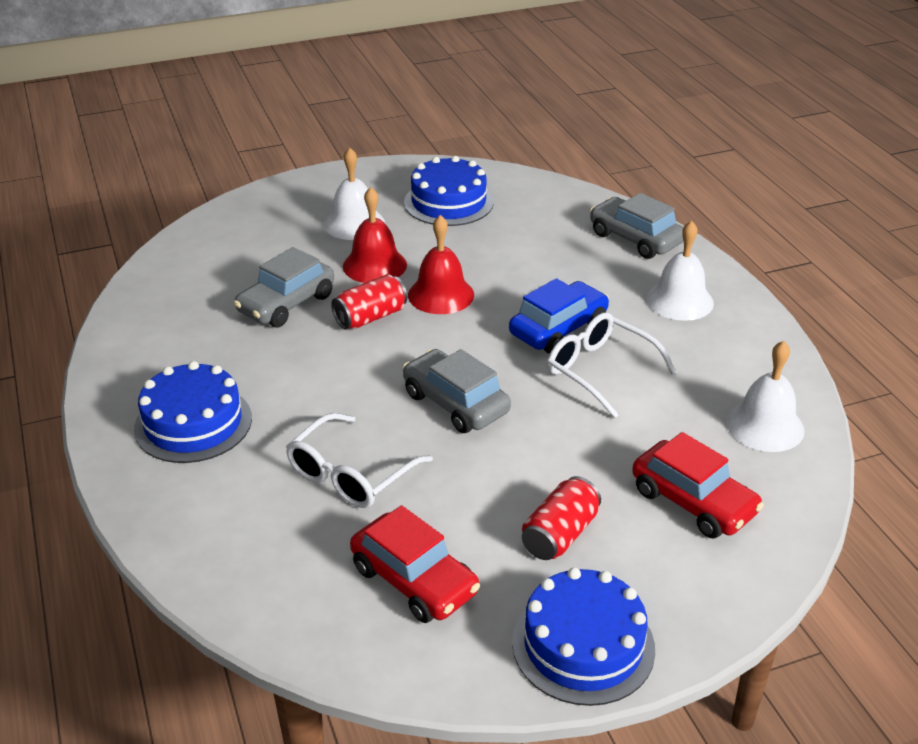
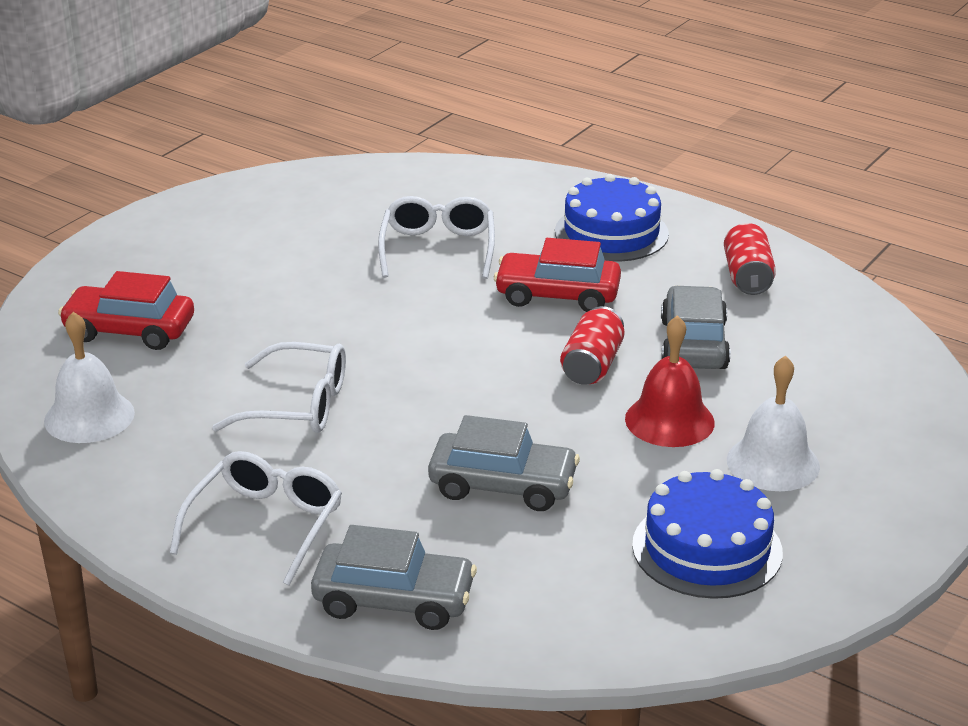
camera: 145 degrees right, 5 degrees down
(414, 580) = (315, 215): red car -> red car (557, 295)
(441, 294) = (552, 417): red bell -> none
(455, 403) = (412, 325): grey car -> grey car (503, 485)
(558, 329) = (382, 431): blue car -> none
(560, 534) = (229, 272): red can -> red can (747, 277)
(583, 645) = (164, 226): blue cake -> none
(679, 300) = (266, 525): white bell -> white glasses

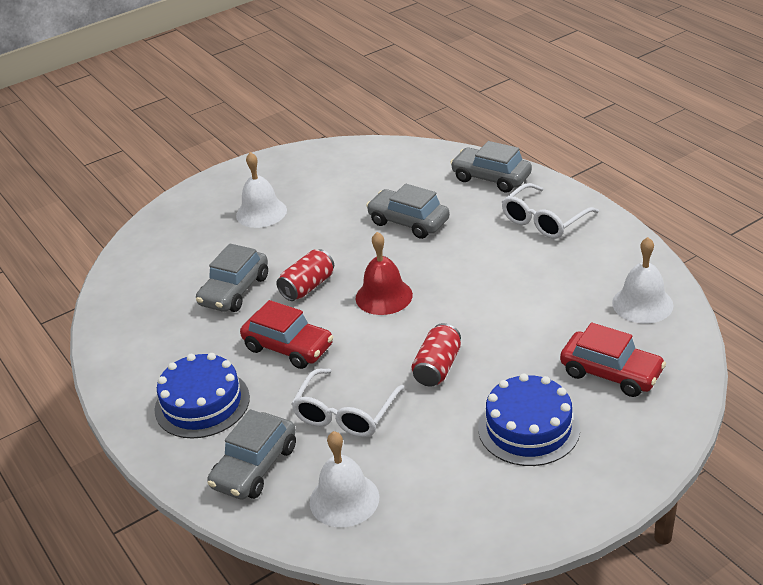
camera: 155 degrees left, 5 degrees up
(298, 405) = (504, 289): white glasses -> none
(394, 191) = (344, 499): none -> white bell
(503, 198) = (255, 467): none -> grey car
(669, 420) = (293, 244): red bell -> red bell (384, 296)
(707, 548) = (331, 179): blue cake -> blue cake (528, 428)
(747, 277) = (149, 339): red can -> red can (437, 367)

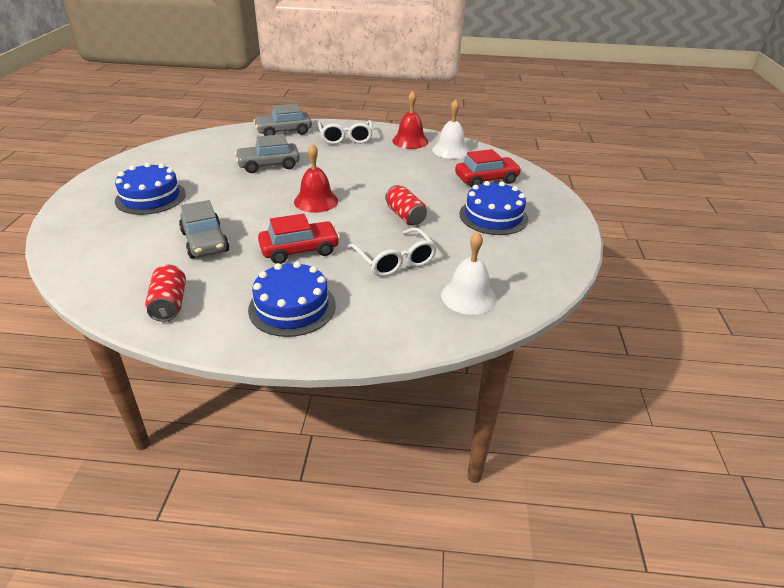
camera: 55 degrees left, 0 degrees up
(255, 467) = (390, 315): grey car -> none
(261, 212) = (150, 197): white bell -> blue cake
(307, 287) = (257, 217): red can -> red can (169, 304)
(614, 262) = (410, 141): none -> red bell

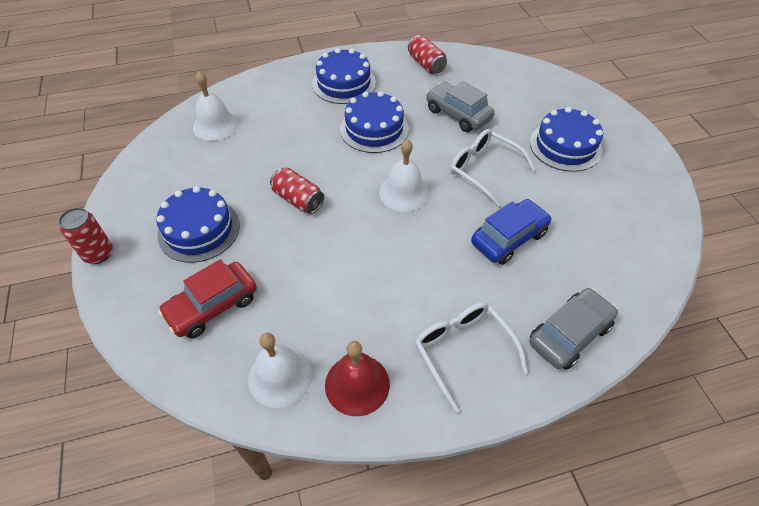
camera: 160 degrees right, 15 degrees up
(269, 165) = (508, 238): grey car -> blue car
(299, 250) = (374, 129): red car -> blue cake
(316, 201) = (404, 192): red bell -> white bell
(395, 260) = (287, 141): white glasses -> white glasses (484, 170)
(575, 220) = (98, 254): none -> red can

